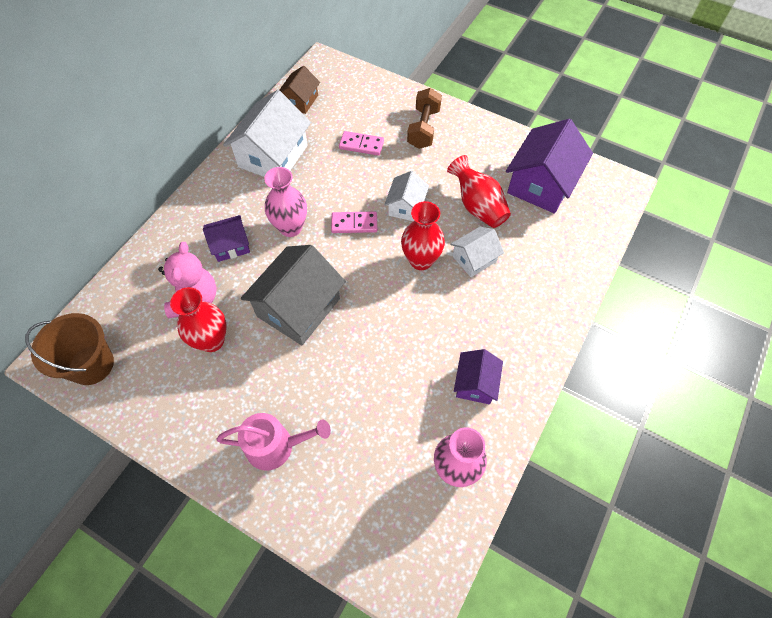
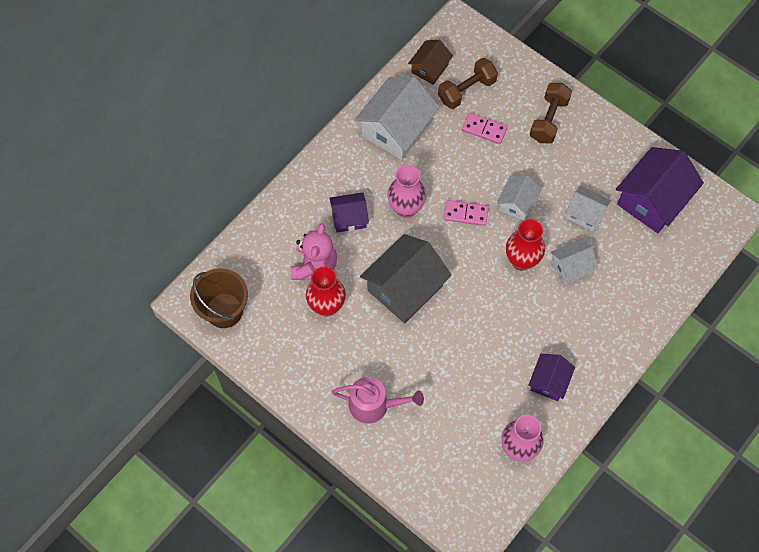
camera: 10 degrees right, 5 degrees up
(339, 114) = (466, 90): none -> brown dumbbell
(477, 206) = (585, 214): red vase -> white house

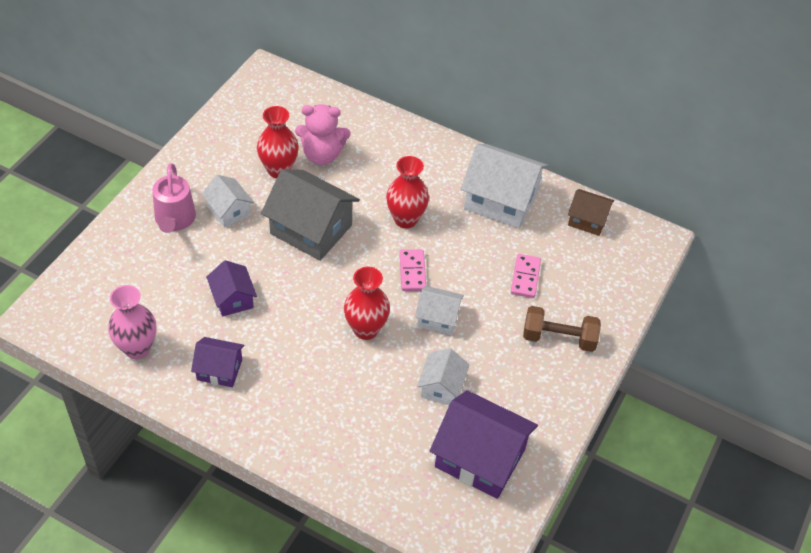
camera: 75 degrees right, 15 degrees down
(224, 310) = (260, 96): brown bucket -> none
(349, 218) = (383, 175): purple house -> purple house (233, 299)
(406, 208) = (405, 219): pink vase -> red vase
(466, 90) = (571, 256): brown dumbbell -> none
(571, 267) = (368, 379): white house -> white house (229, 211)

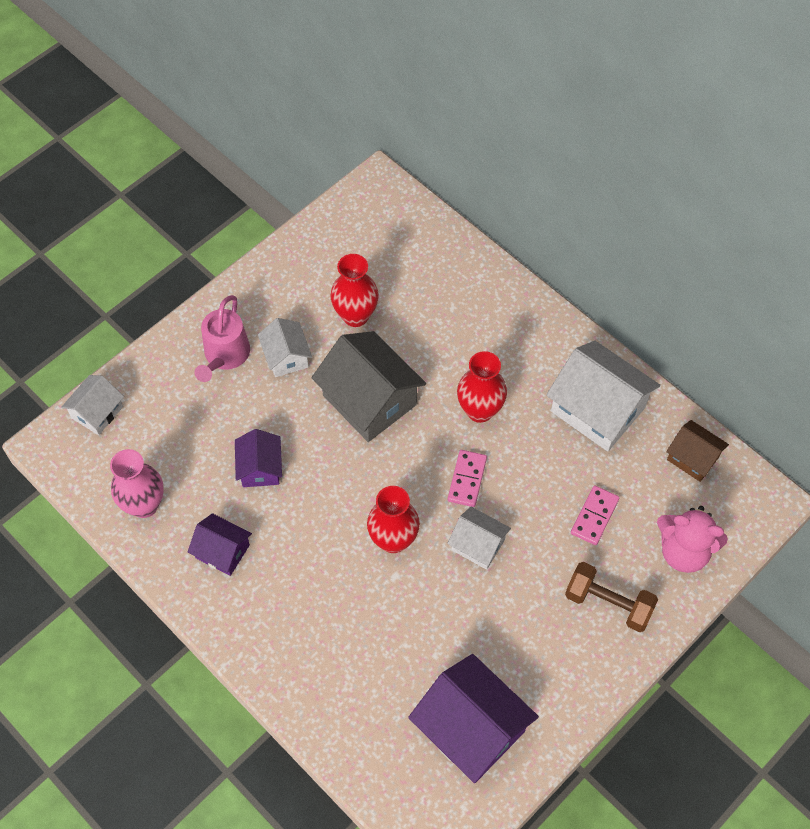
camera: 20 degrees right, 10 degrees up
(322, 155) = (410, 306): pink teddy bear -> pink teddy bear (683, 551)
(441, 387) = (456, 631): white house -> white house (97, 412)

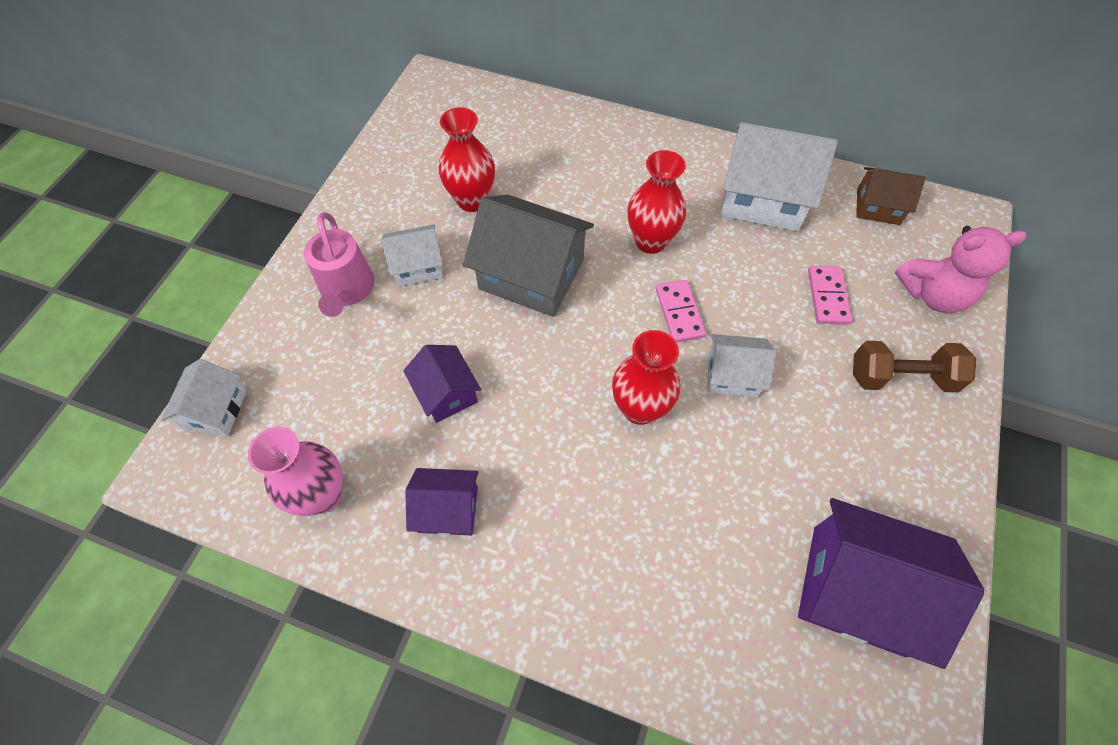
camera: 25 degrees left, 0 degrees up
(286, 356) = (417, 265): white house -> white house turned 60 degrees counterclockwise

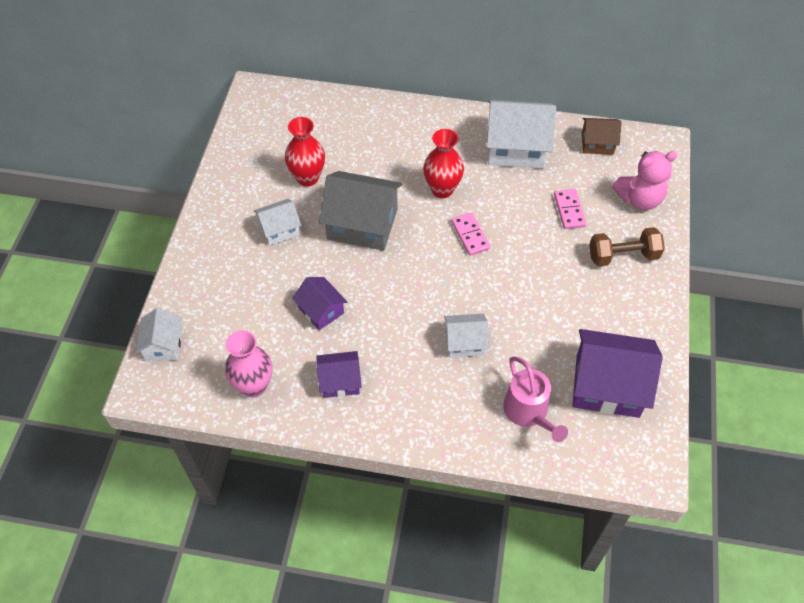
camera: 10 degrees left, 5 degrees down
(347, 289) = (233, 253): pink watering can -> pink watering can (528, 412)
(640, 408) = (454, 301): red vase -> none
(732, 374) = (512, 270): white house -> white house (464, 342)

